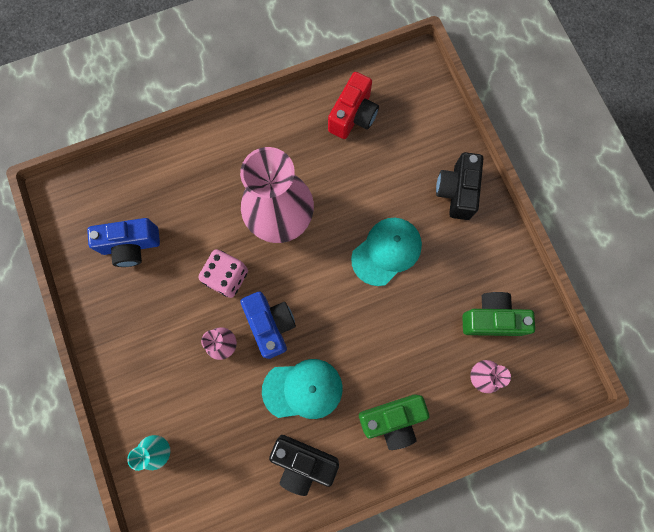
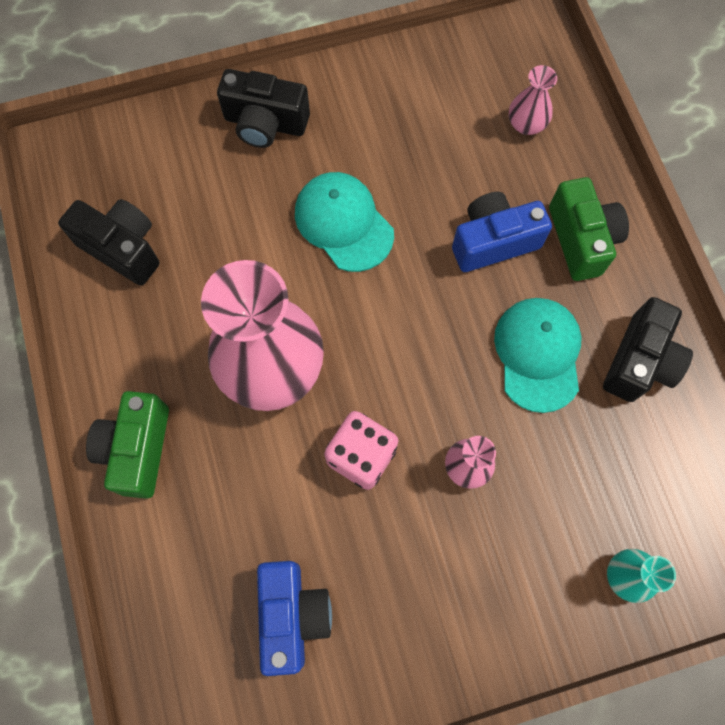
camera: 85 degrees left, 5 degrees down
(270, 325) = (441, 393): blue camera -> blue camera (493, 241)
(353, 116) = (122, 248): red camera -> black camera
(492, 319) = (450, 104): green camera -> green camera (137, 449)

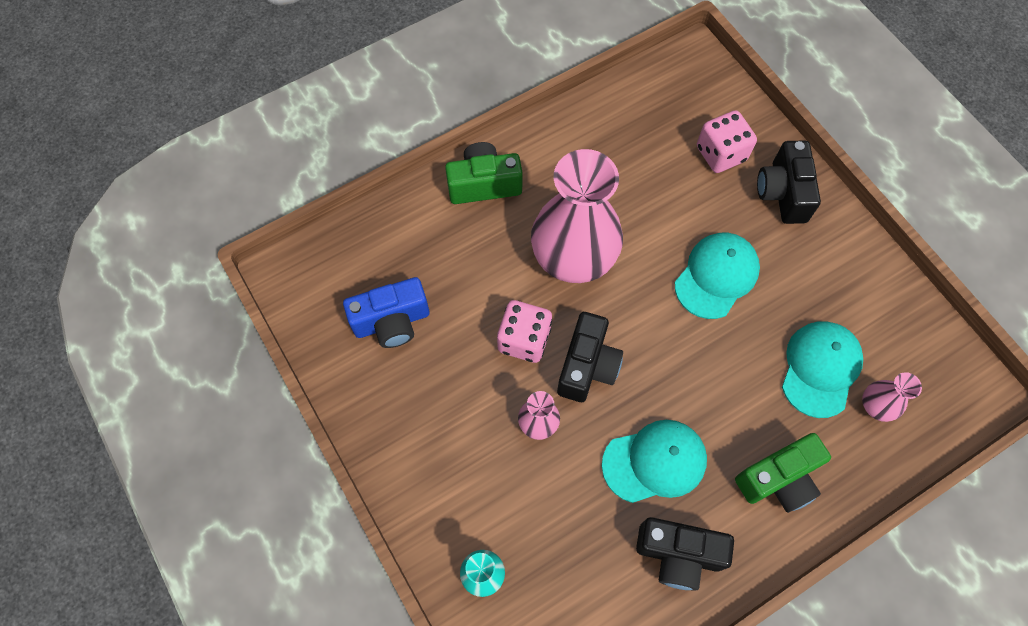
camera: 75 degrees right, 5 degrees down
(122, 248) = (634, 126): black camera -> black camera (587, 366)
(194, 168) = (721, 154): none -> pink dice
(475, 160) = (820, 369): none -> turquoise cap
(493, 241) = (746, 401): blue camera -> none

